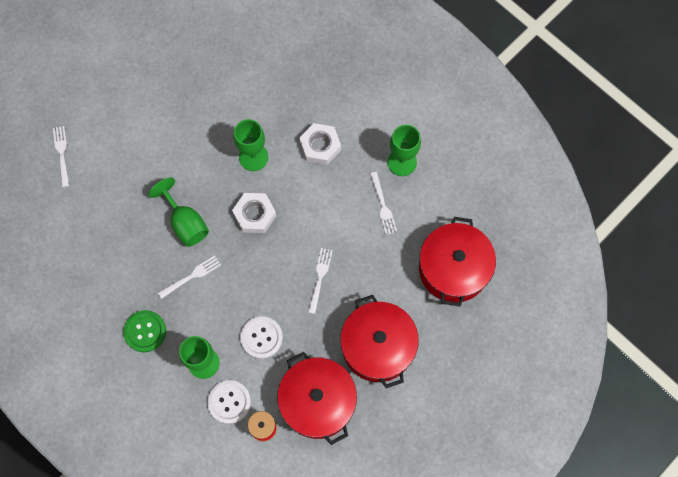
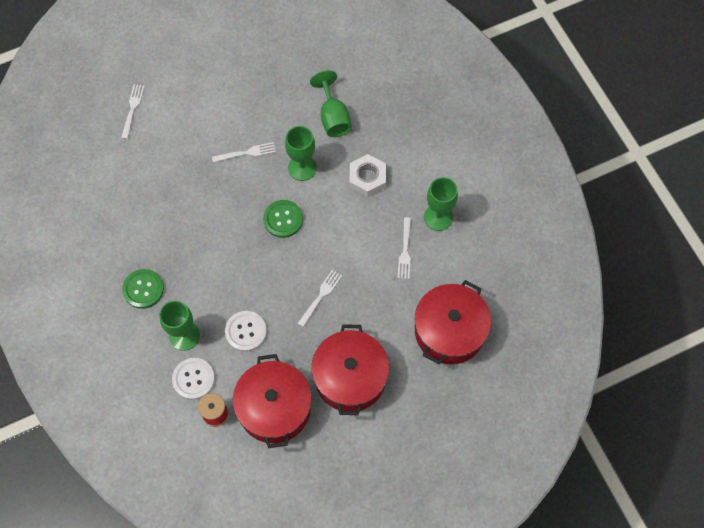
camera: 20 degrees right, 5 degrees down
(185, 223) = (217, 205): green goblet -> green goblet (333, 117)
(191, 276) = (204, 255): white fork -> white fork (246, 153)
(255, 215) = (283, 219): white nut -> green button

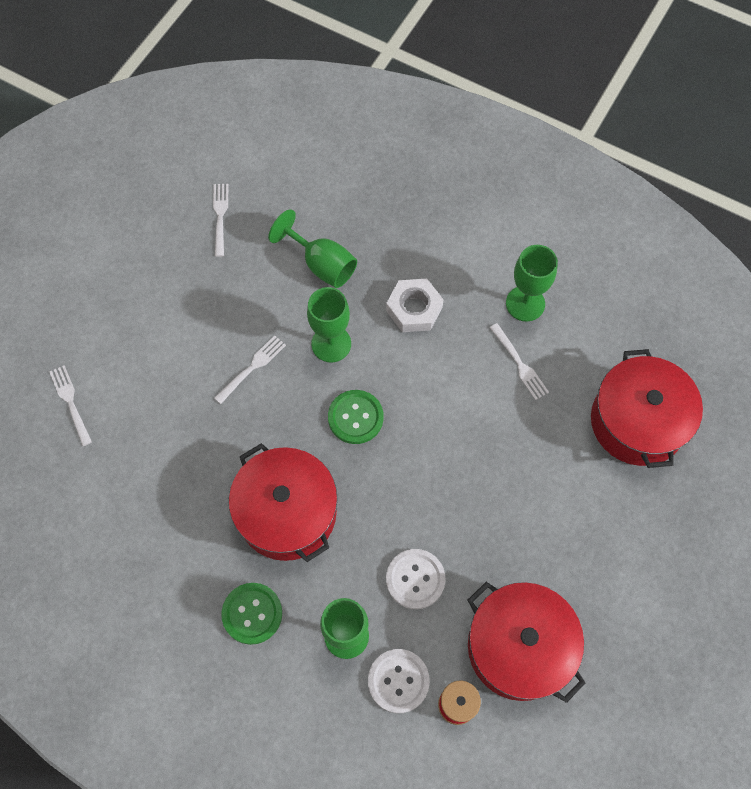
camera: 35 degrees left, 0 degrees up
(320, 296) = (468, 478): white fork -> white fork (220, 216)
(350, 377) = (574, 549): red pot -> red pot (287, 512)

